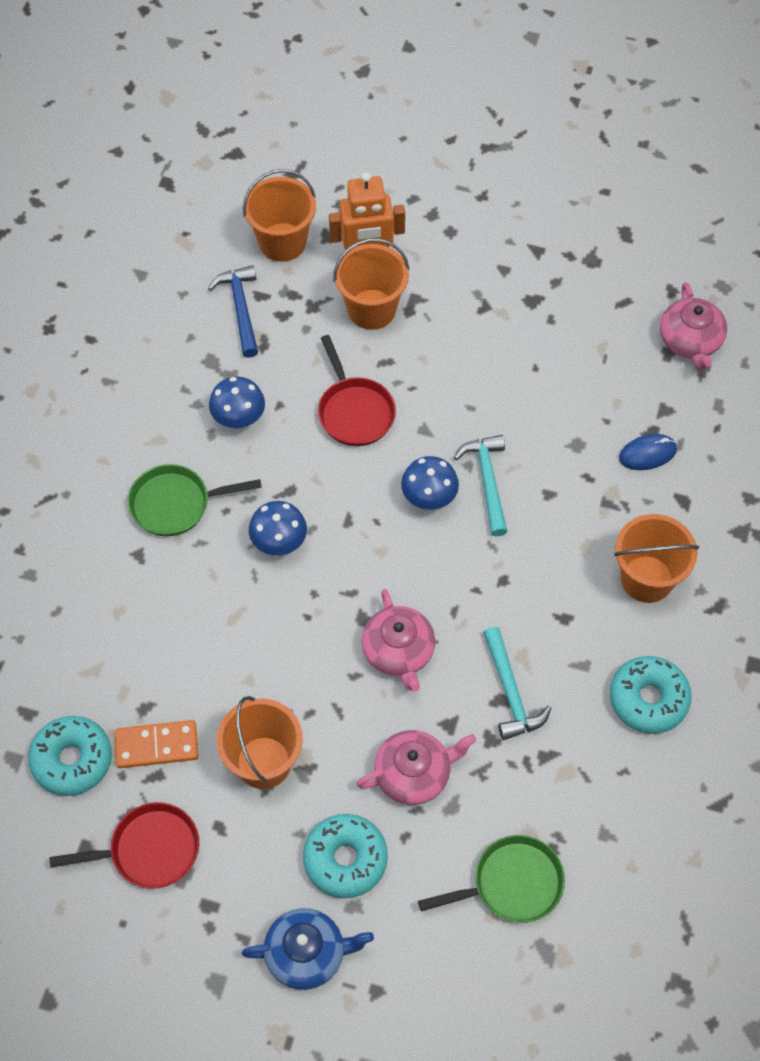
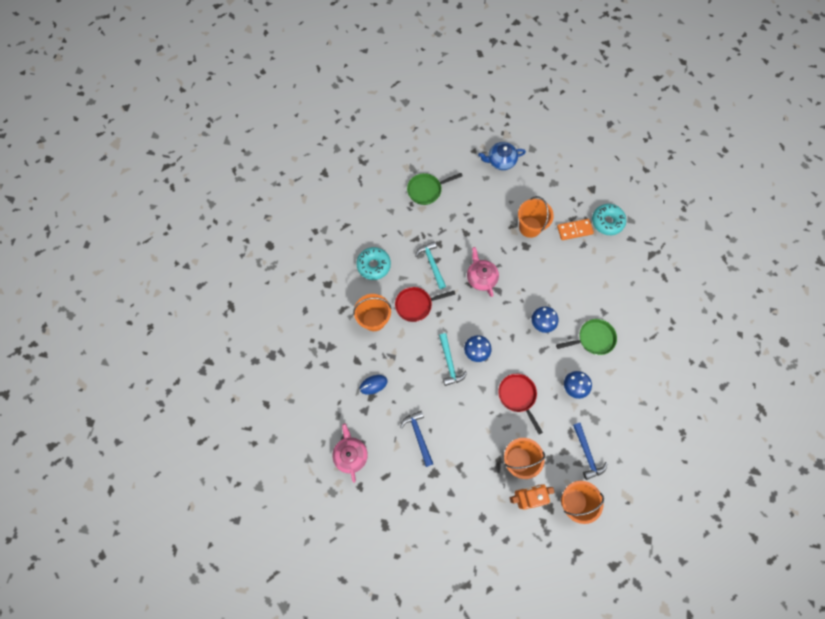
camera: 175 degrees right, 10 degrees up
(149, 850) = (567, 191): red pan -> red pan (416, 305)
(345, 859) = (491, 194): turquoise donut -> none
(414, 773) = (468, 227): pink teapot -> none
(559, 360) = (418, 436): none -> blue hammer

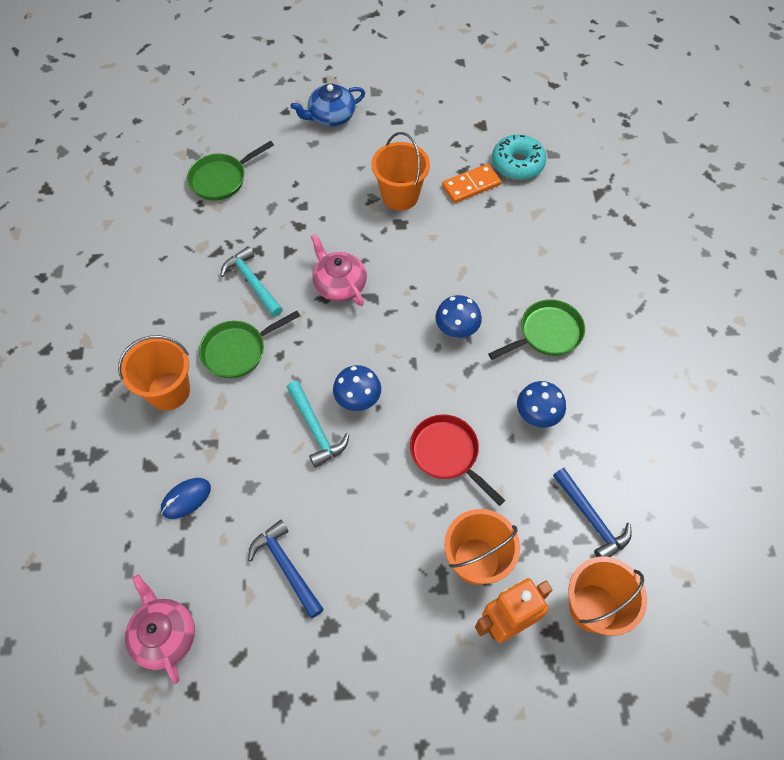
camera: 15 degrees left, 10 degrees down
(374, 265) = (153, 306): turquoise donut -> none
(416, 305) = (238, 350): red pan -> green pan

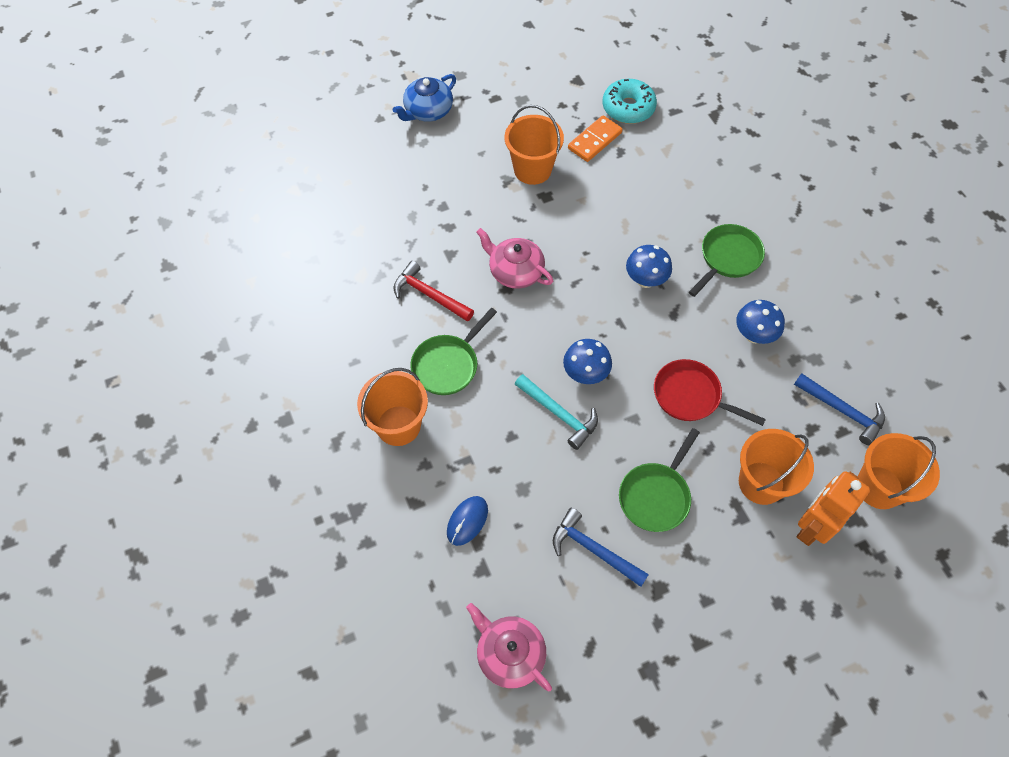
camera: 20 degrees left, 0 degrees up
(221, 179) = (348, 203): green pan -> green pan (656, 496)
(252, 282) = (430, 295): turquoise hammer -> red hammer

